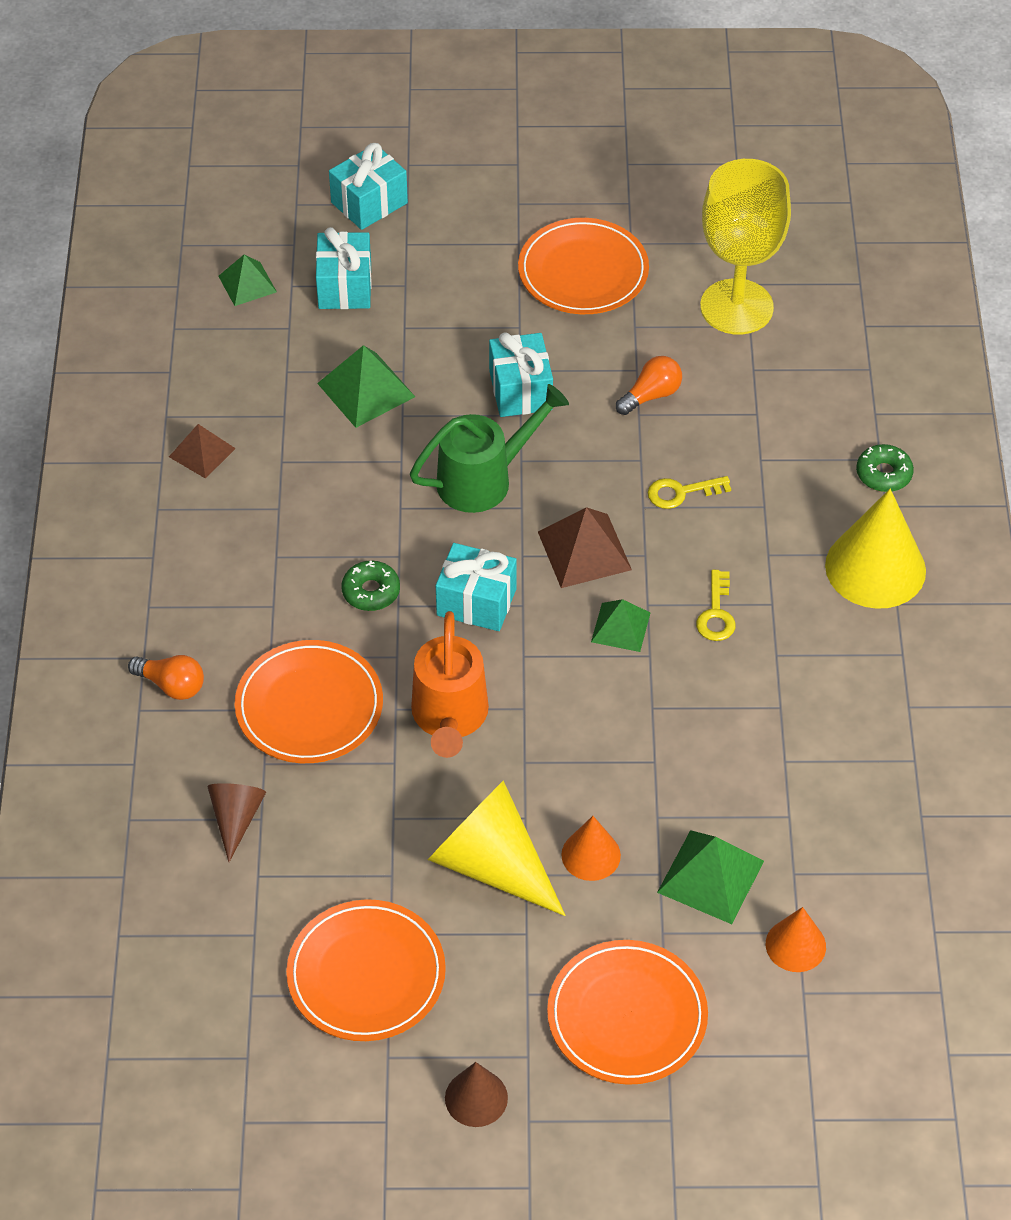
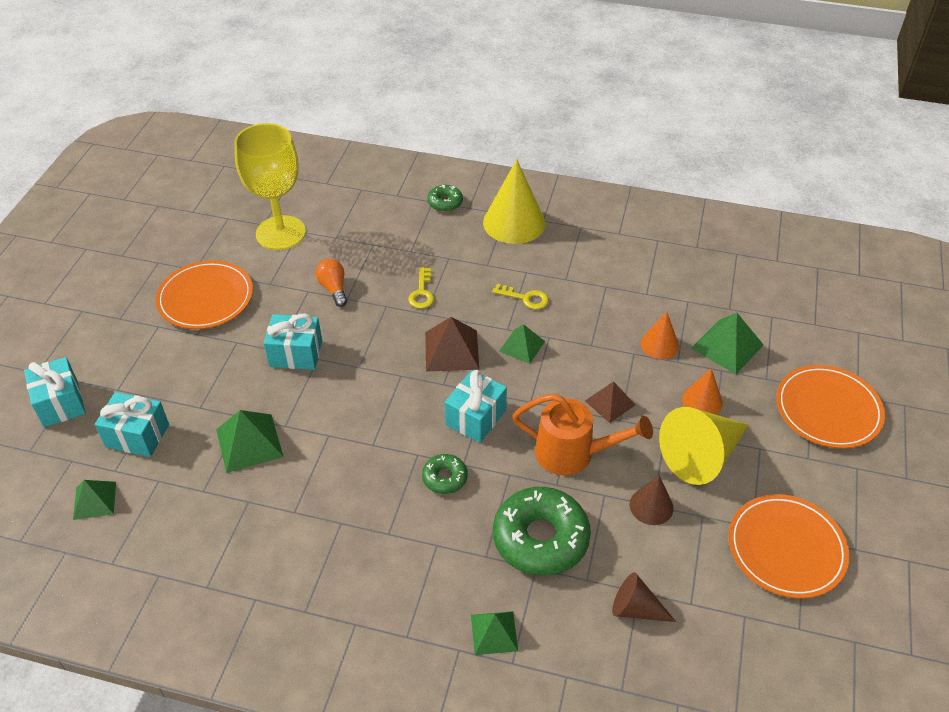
camera: 75 degrees left, 5 degrees down
(171, 685) = (494, 633): orange light bulb -> green pyramid
(202, 452) = (259, 566): brown pyramid -> brown pyramid (610, 403)
(309, 706) = (540, 538): orange plate -> green donut
(476, 1098) = (889, 503): brown cone -> brown cone (651, 506)
(485, 479) = (367, 390): green watering can -> none
(795, 945) = (781, 319): orange cone -> orange cone (659, 344)

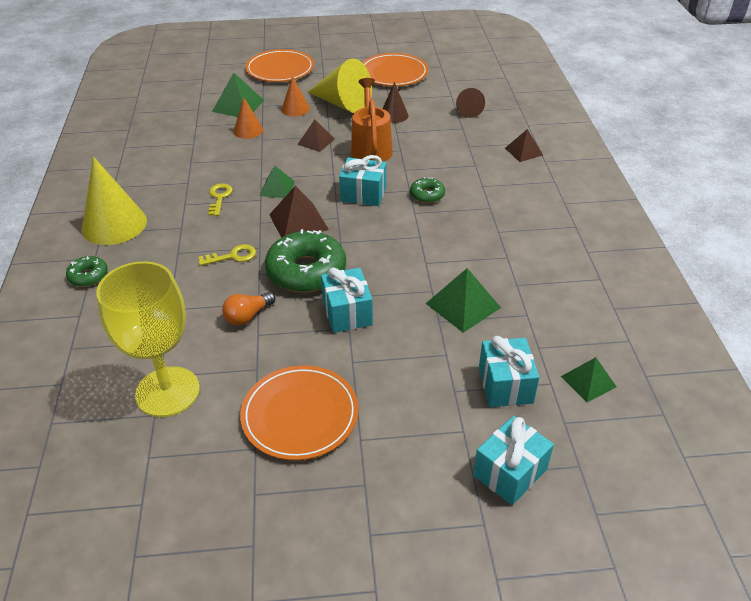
camera: 110 degrees left, 5 degrees down
(494, 633) = (523, 151): green pyramid -> brown pyramid
(540, 538) = (447, 148): green donut -> green donut (306, 271)

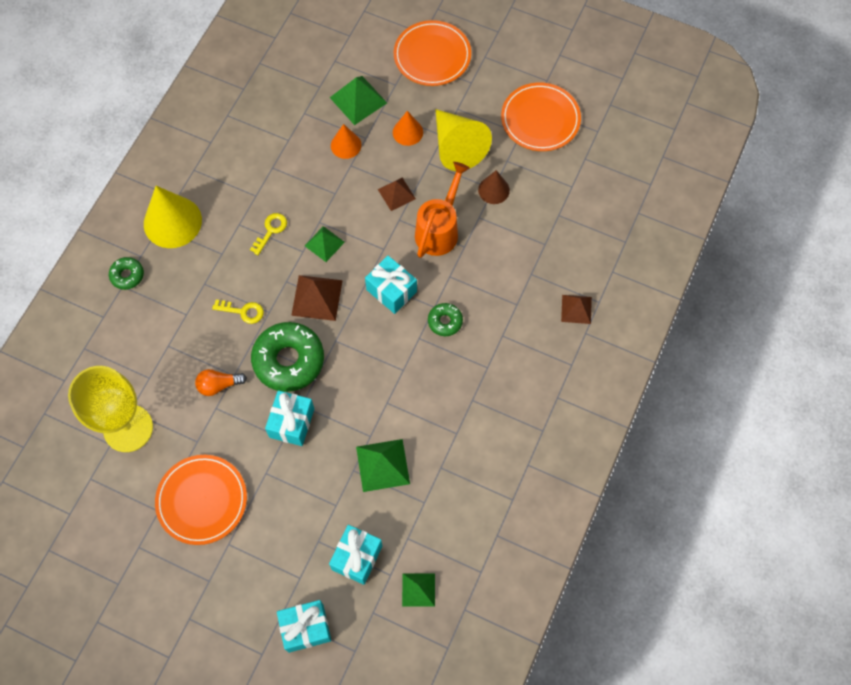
camera: 30 degrees right, 25 degrees up
(468, 110) = (571, 219): brown cone -> none

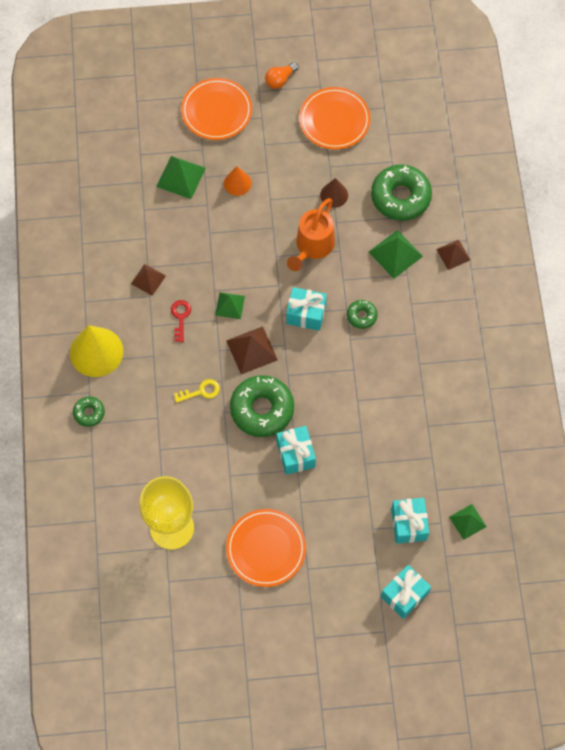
camera: 30 degrees left, 0 degrees up
(219, 385) = (220, 457): orange light bulb -> orange light bulb (280, 80)
(271, 231) = (180, 317): yellow key -> red key
(346, 145) = (195, 218): orange cone -> none
(383, 465) = (384, 447): green pyramid -> green pyramid (395, 254)
(396, 194) = (260, 237): brown pyramid -> brown pyramid (148, 279)
(439, 229) = (312, 247): orange watering can -> orange watering can turned 150 degrees counterclockwise
(457, 146) = (283, 175): yellow cone -> none
(558, 225) = (400, 197): none -> green donut

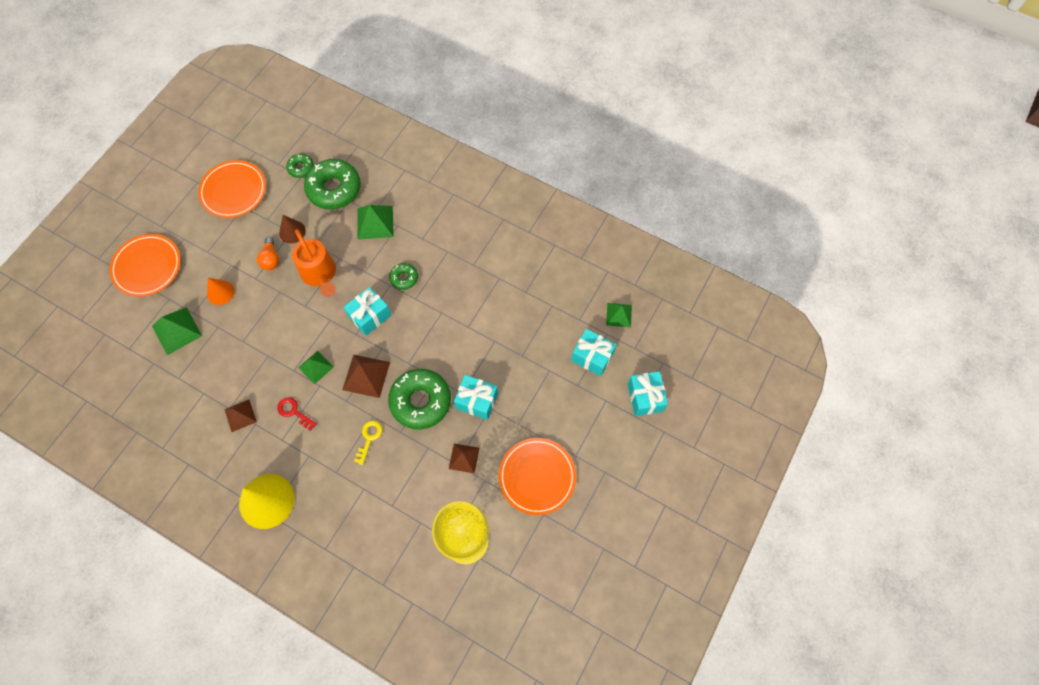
camera: 55 degrees left, 0 degrees up
(89, 413) = (315, 544): green donut -> green donut (301, 168)
(280, 80) = (166, 205): orange light bulb -> orange light bulb (271, 259)
(453, 254) = (408, 185): brown pyramid -> brown pyramid (464, 458)

